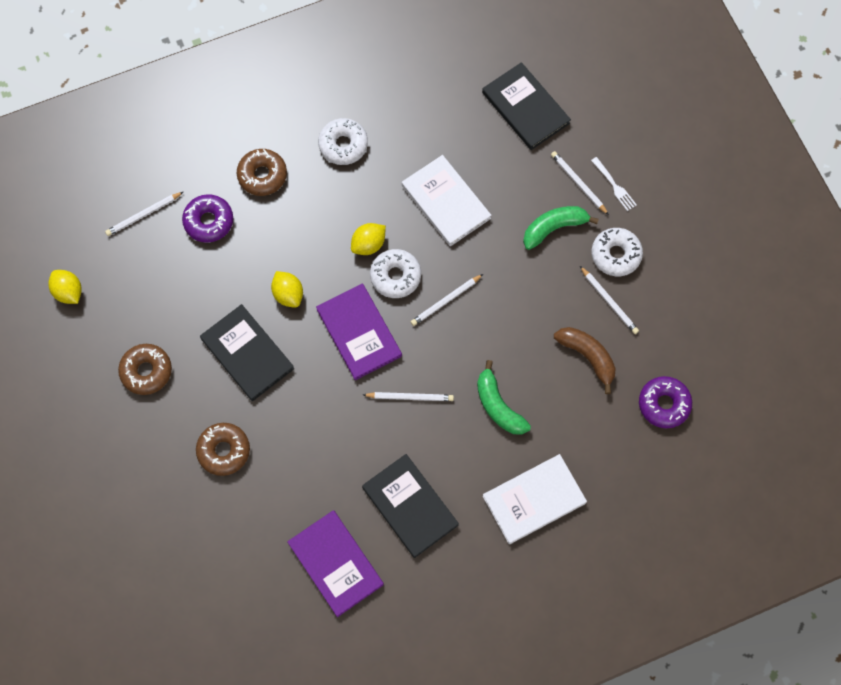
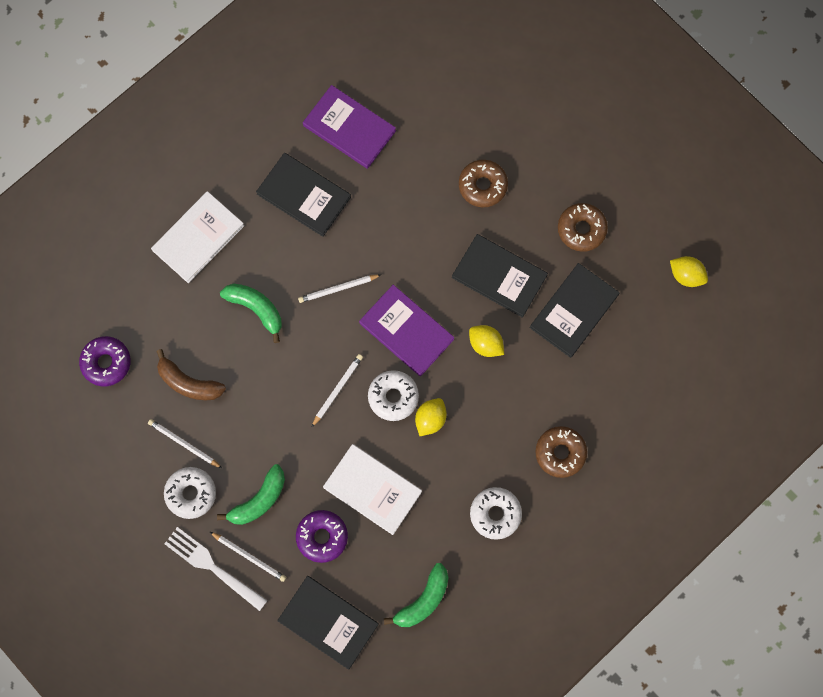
camera: 160 degrees right, 5 degrees up
(144, 215) = (654, 373): white pencil -> none
(191, 296) = (574, 311): none -> black book
(209, 221) = (590, 388): purple donut -> purple donut (322, 537)
(435, 98) = (423, 600): none -> green banana
(614, 185) = (213, 567): white fork -> white fork, size x1.75

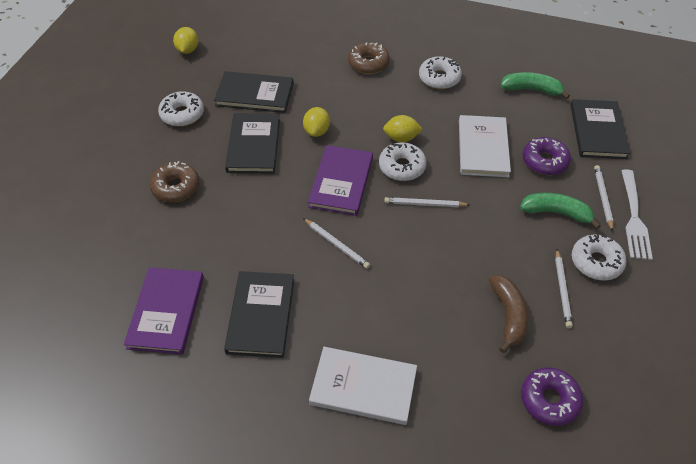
camera: 120 degrees left, 25 degrees down
(256, 308) = (399, 298): green banana -> none
(581, 229) = (182, 114): brown donut -> white donut

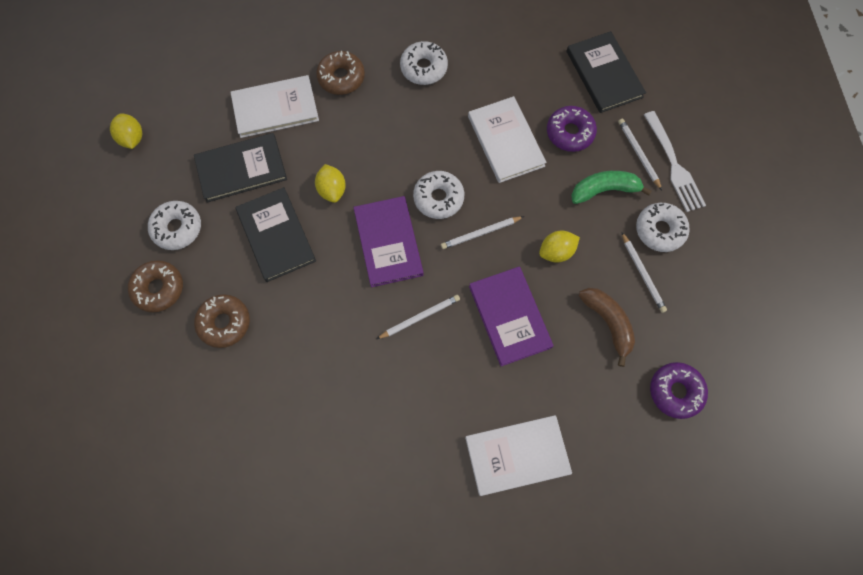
camera: 25 degrees left, 20 degrees up
(142, 147) = (158, 288): none -> brown donut
(166, 312) = (297, 467): purple book -> purple book (509, 316)
(261, 315) = (389, 427): black book -> none
(305, 66) = (275, 108): none -> white book
(336, 244) = (419, 317): white pencil -> white pencil turned 45 degrees counterclockwise
(401, 138) = (421, 162): yellow lemon -> yellow lemon (556, 252)
(531, 89) = (521, 46): green banana -> none

